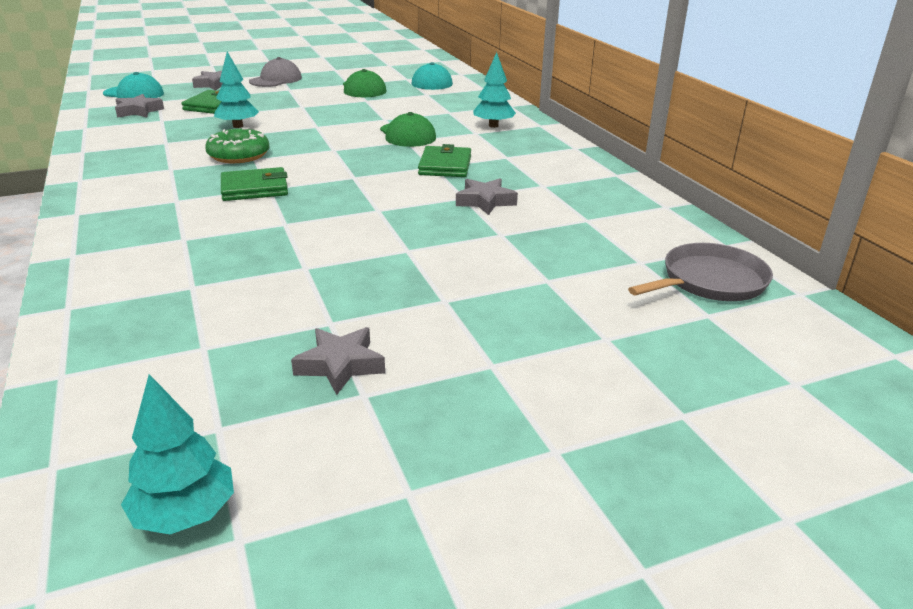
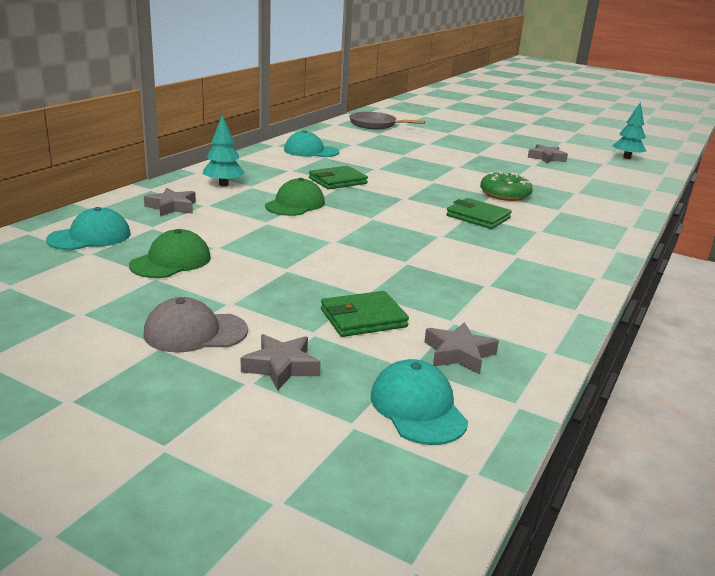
camera: 130 degrees left, 5 degrees down
(238, 126) = (394, 273): turquoise tree -> none
(239, 155) = (447, 243): green donut -> green donut (504, 194)
(485, 201) = (372, 163): grey star -> grey star (172, 207)
(572, 185) = (311, 151): none -> turquoise cap

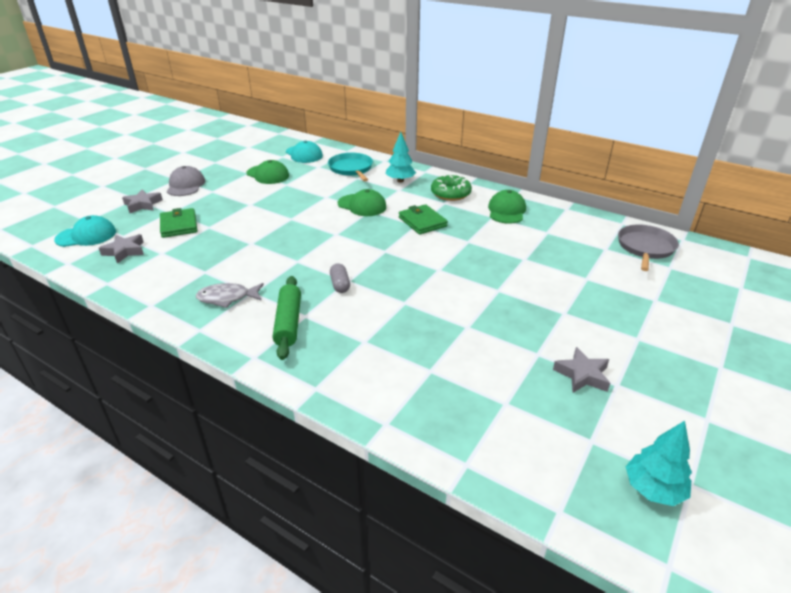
camera: 95 degrees right, 10 degrees up
(172, 207) = (351, 169): grey star -> turquoise pan
(311, 151) = (506, 211): turquoise cap -> green cap
(478, 217) = (340, 284): green wallet -> grey capsule
(504, 194) = (408, 310): green donut -> green donut (450, 193)
(533, 267) = (227, 298): none -> grey fish
(555, 237) = (288, 323): none -> green rolling pin

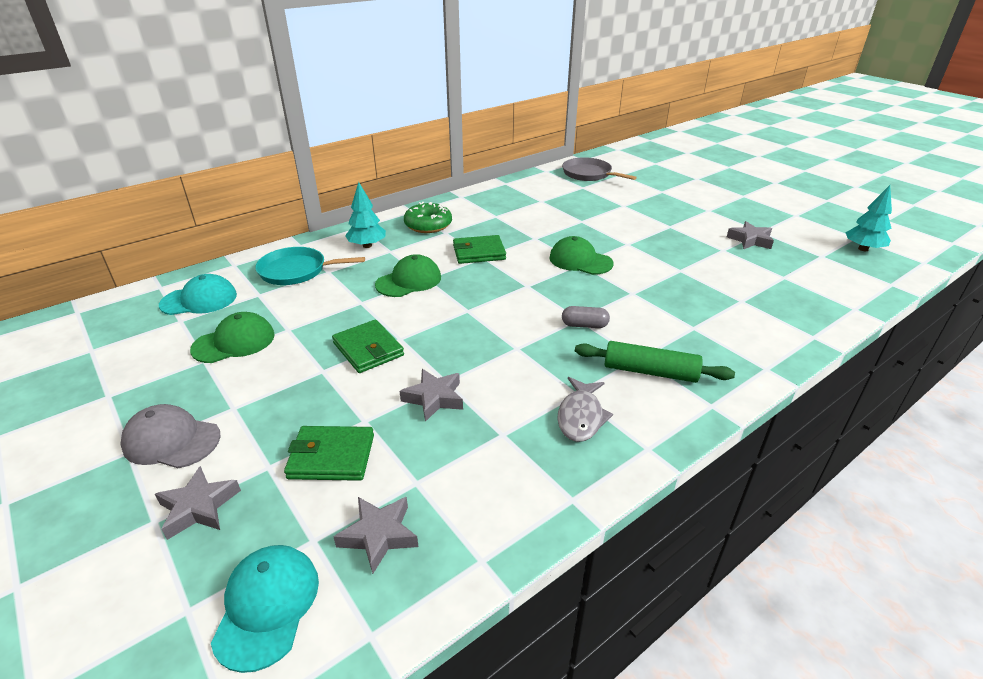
camera: 70 degrees left, 0 degrees up
(233, 243) = (434, 398): none -> grey star
(275, 212) = (368, 349): none -> green wallet
(506, 211) = (489, 207): green cap -> green cap (580, 261)

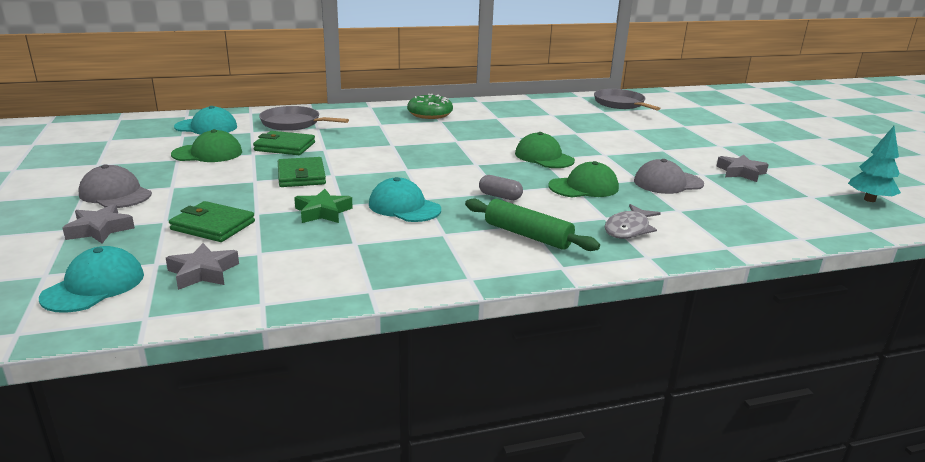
camera: 20 degrees right, 10 degrees down
(297, 271) = (293, 123): turquoise pan -> grey pan
(367, 246) = (365, 118): turquoise tree -> none
(409, 281) = (376, 144): green cap -> green cap (584, 187)
(434, 398) = (322, 212): grey star -> green star
(479, 252) = (455, 137): green wallet -> green wallet (285, 146)
(509, 366) = (404, 207): none -> turquoise cap
(581, 416) = (432, 247): grey fish -> grey fish (628, 229)
(706, 268) = (668, 183): none -> grey cap

